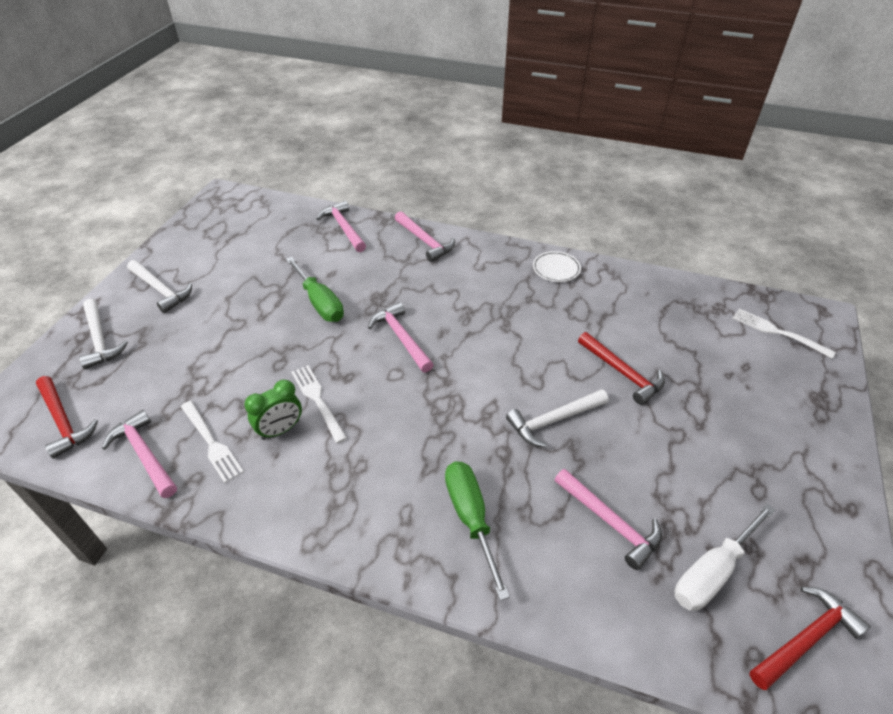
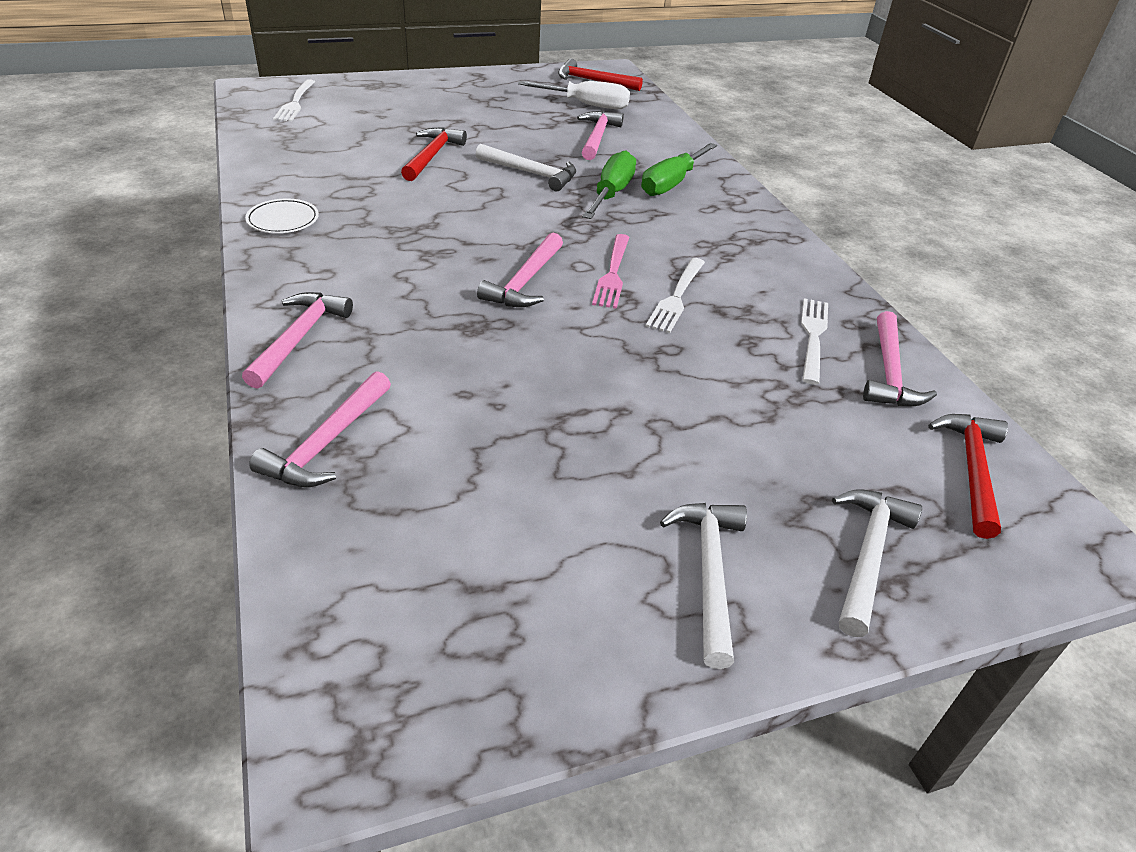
camera: 130 degrees left, 5 degrees down
(280, 430) = (738, 302): green clock -> none
(319, 302) = (536, 372): green screwdriver -> green screwdriver (611, 194)
(372, 384) = (613, 273): none -> pink fork

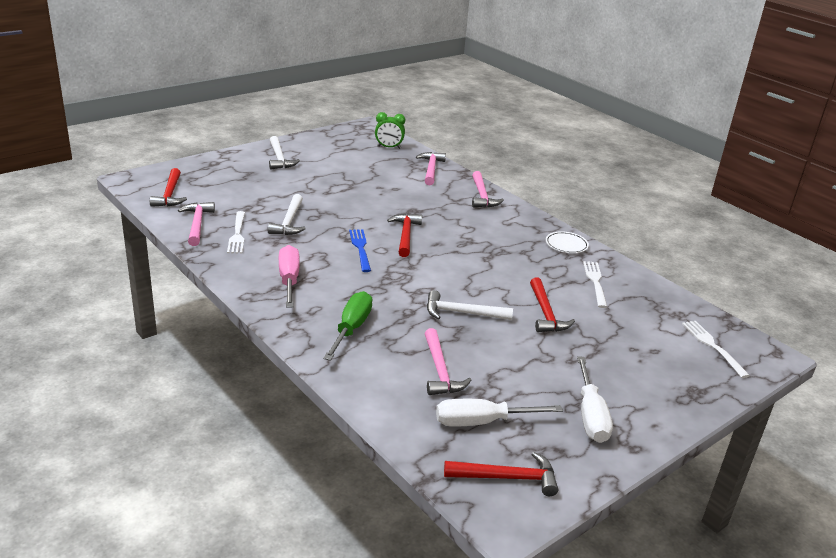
camera: 160 degrees right, 10 degrees down
(360, 571) = (389, 147): none -> green clock
(489, 92) = (590, 415): none -> white screwdriver
(525, 282) = (405, 235): pink hammer -> red hammer
(611, 194) = (392, 307): green screwdriver -> none
(613, 273) = (360, 248): pink fork -> blue fork
(677, 297) = (318, 242): white fork -> white fork (595, 282)
(735, 247) = (289, 280): none -> pink screwdriver
(868, 555) = (222, 168): white hammer -> white hammer (289, 222)

